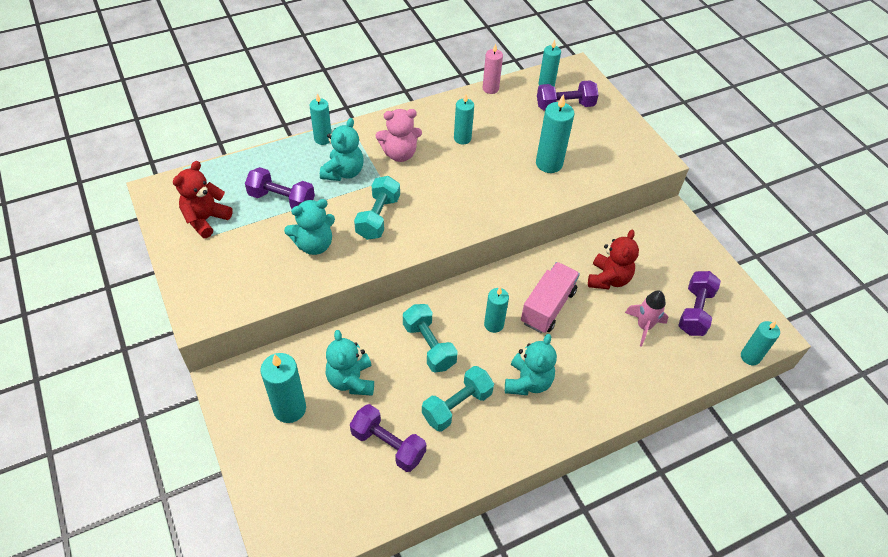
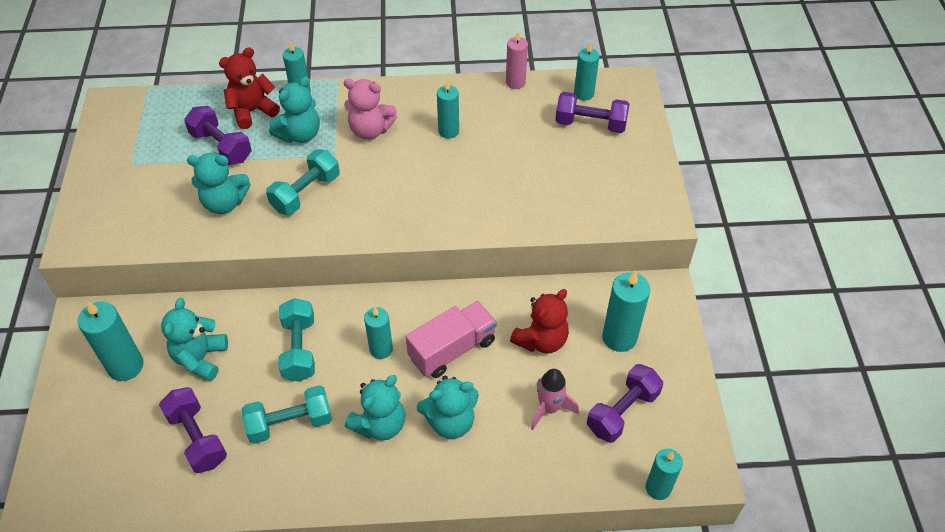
camera: 25 degrees right, 0 degrees up
(206, 219) = (137, 146): red teddy bear -> red teddy bear (252, 111)
(549, 164) = (529, 186): turquoise candle -> turquoise candle (619, 337)
(579, 361) = (450, 421): none -> turquoise teddy bear

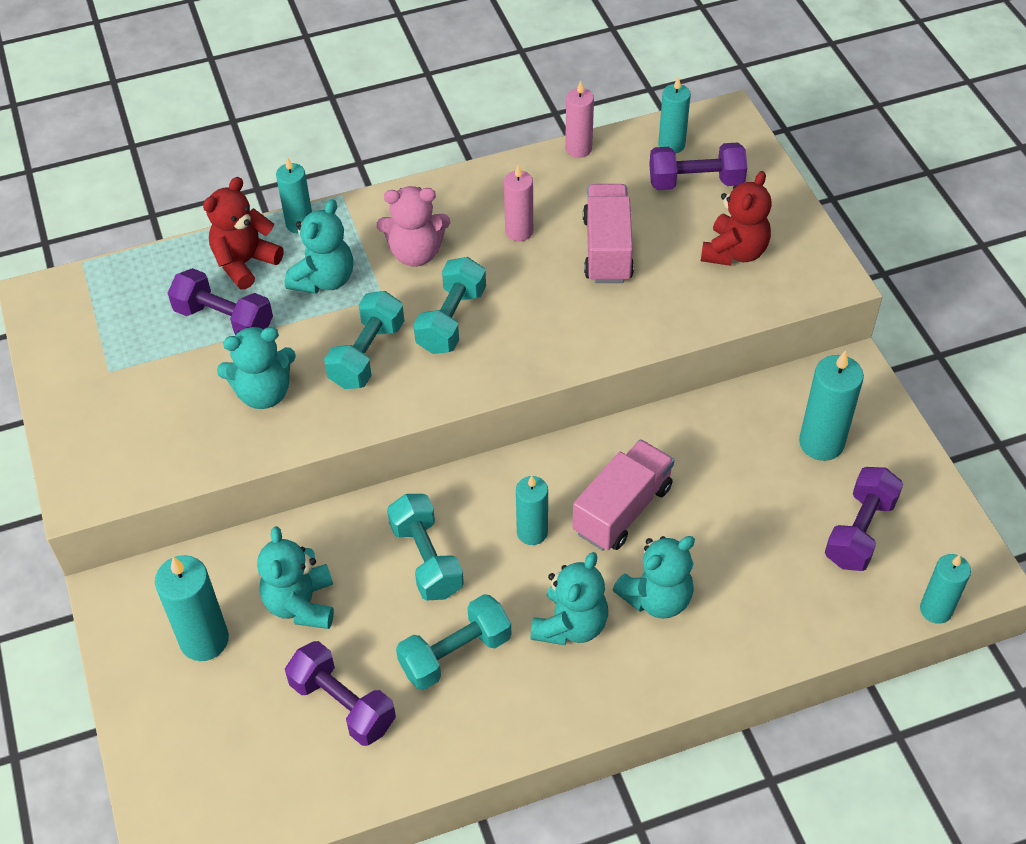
camera: 15 degrees left, 0 degrees up
(374, 182) = (451, 320): none -> turquoise dumbbell
(448, 131) = (519, 231): turquoise candle -> pink candle
(506, 158) = (607, 249): none -> pink truck
(541, 340) = (728, 470): red teddy bear -> red teddy bear (734, 252)
(549, 408) = (771, 550): pink rocket -> none

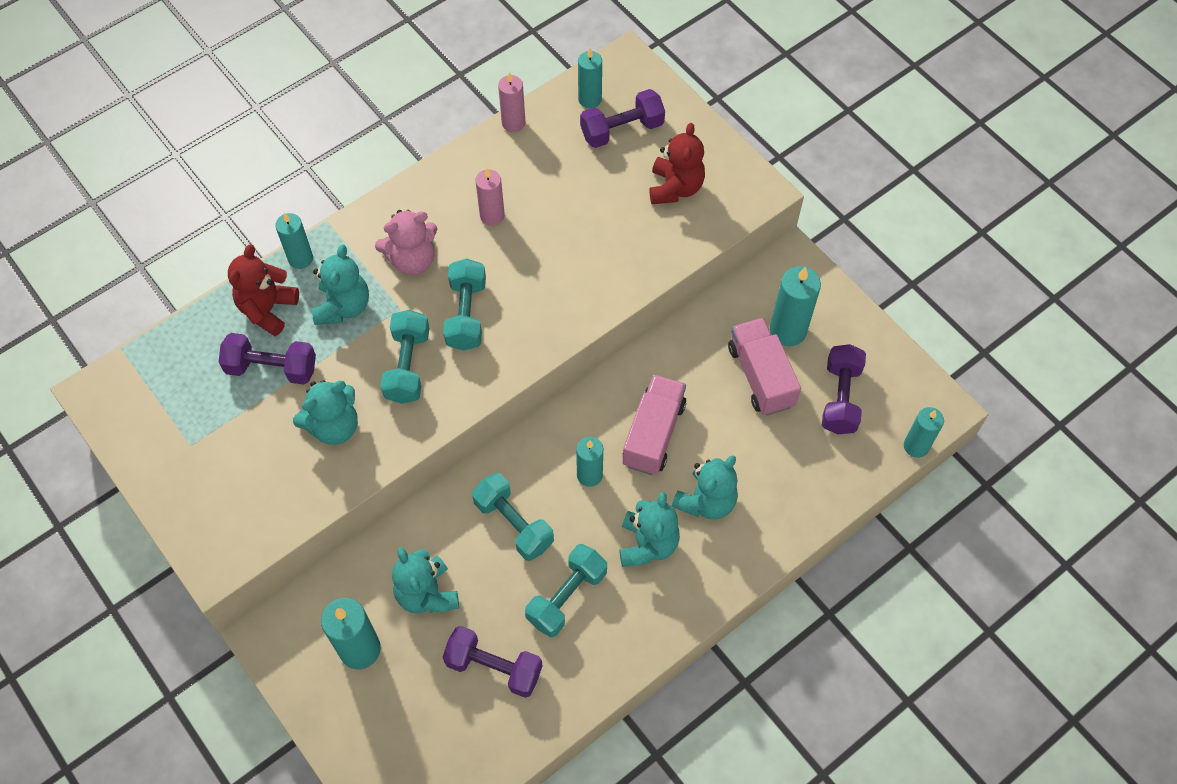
camera: 20 degrees left, 10 degrees up
(607, 249) = (571, 213): pink truck -> pink truck (761, 376)

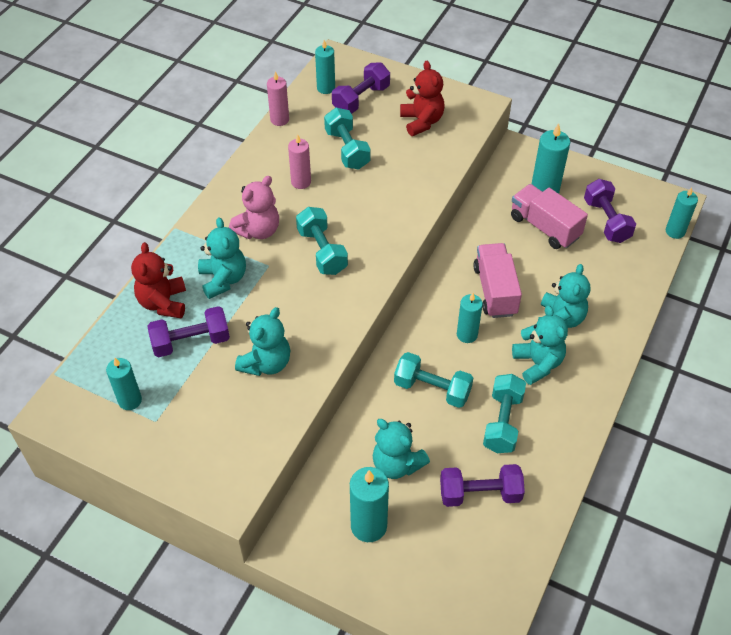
camera: 25 degrees left, 10 degrees down
(300, 258) = (169, 259): turquoise candle -> turquoise candle (130, 400)
(408, 366) = (299, 301): turquoise dumbbell -> turquoise dumbbell (347, 149)

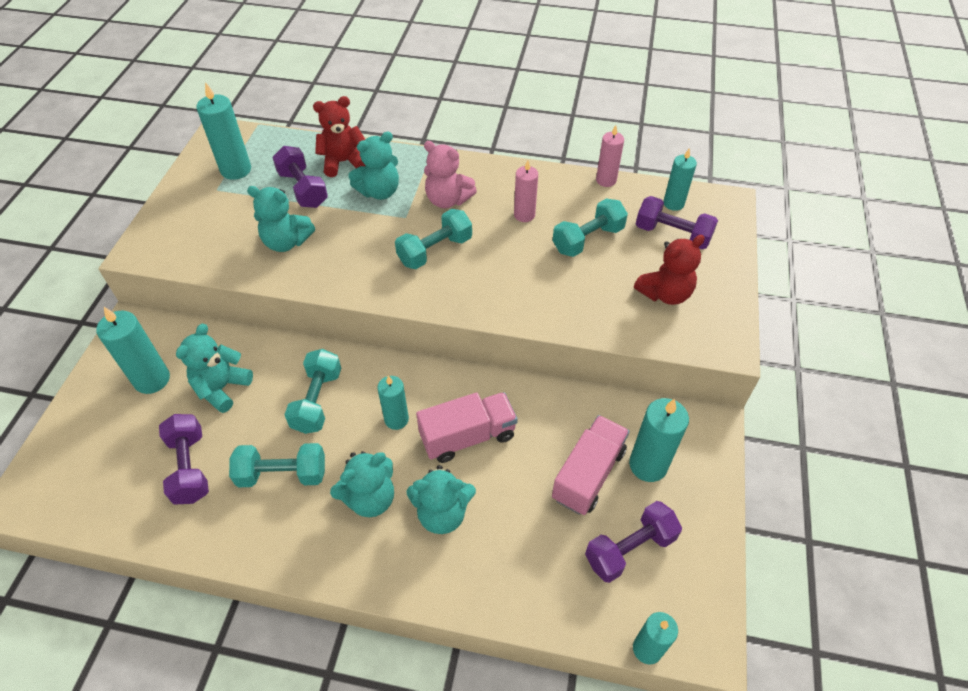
camera: 75 degrees right, 0 degrees up
(130, 400) = (236, 170): turquoise candle -> turquoise candle, size x1.51

